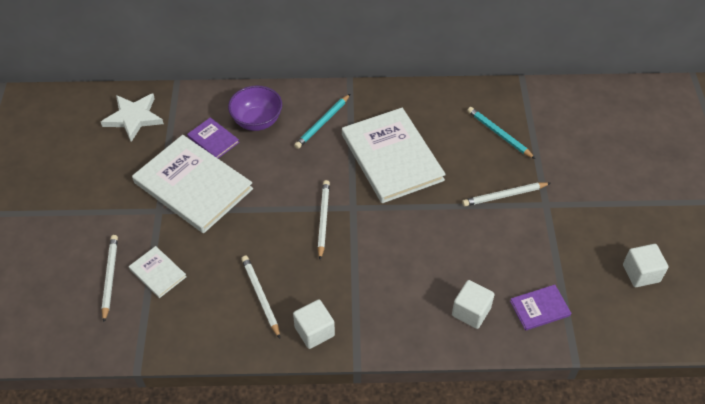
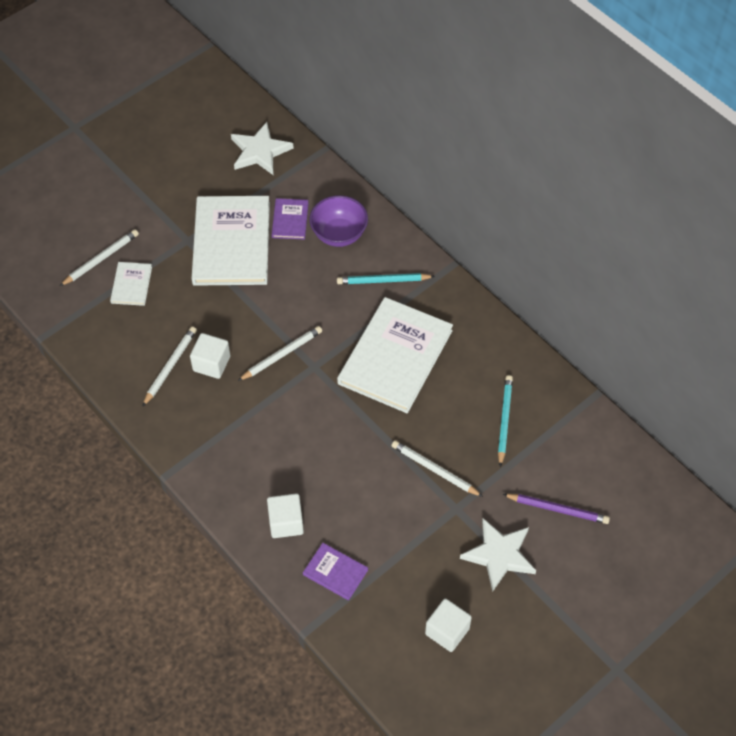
camera: 50 degrees right, 5 degrees up
(314, 331) = (170, 425): white cube -> white cube (211, 363)
(592, 152) = (558, 509): none -> purple pencil
(602, 205) = (499, 555): none -> white star

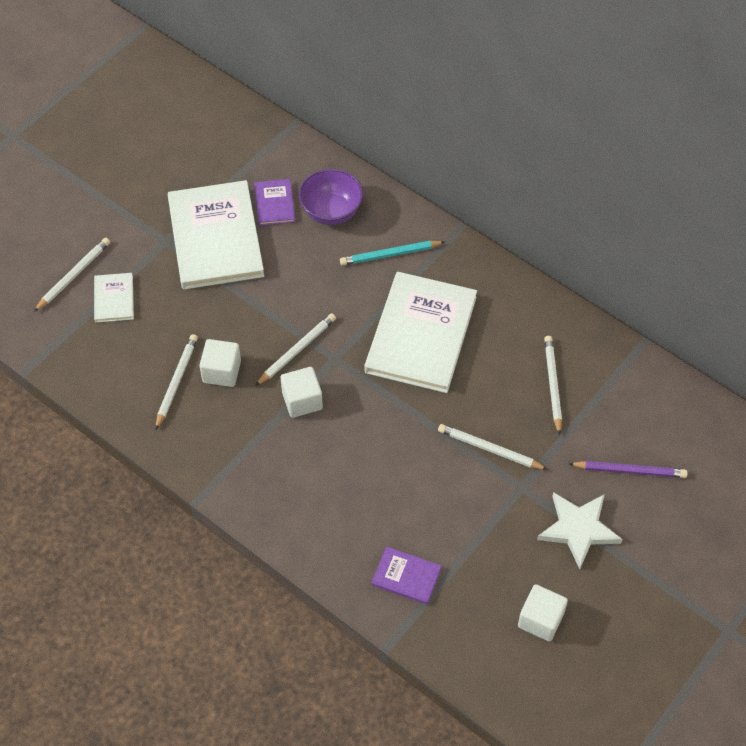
camera: 10 degrees left, 0 degrees up
(260, 151) = (225, 134): white star -> none
(286, 522) = (341, 531): white cube -> white cube (302, 400)
(504, 420) = (552, 384): turquoise pencil -> white pencil

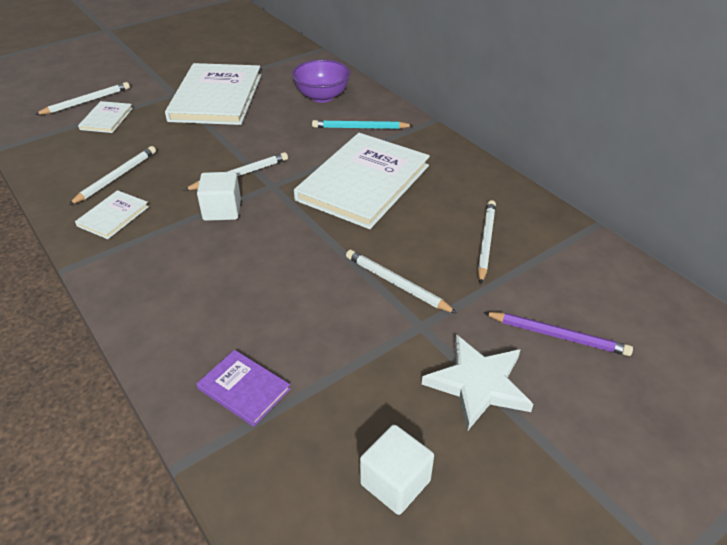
camera: 15 degrees right, 15 degrees down
(203, 432) = (113, 216): none -> white book
(221, 371) = (161, 177): white cube -> none
(274, 204) = (277, 86): purple book -> none

